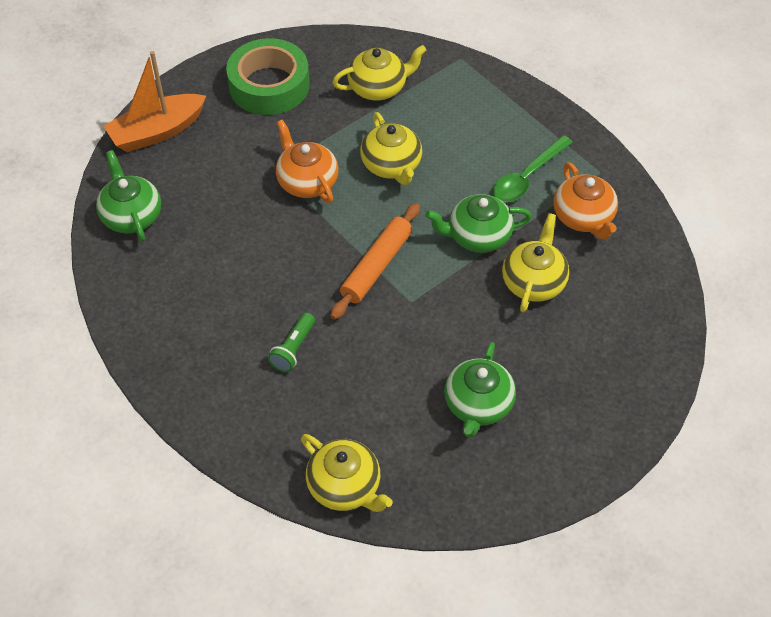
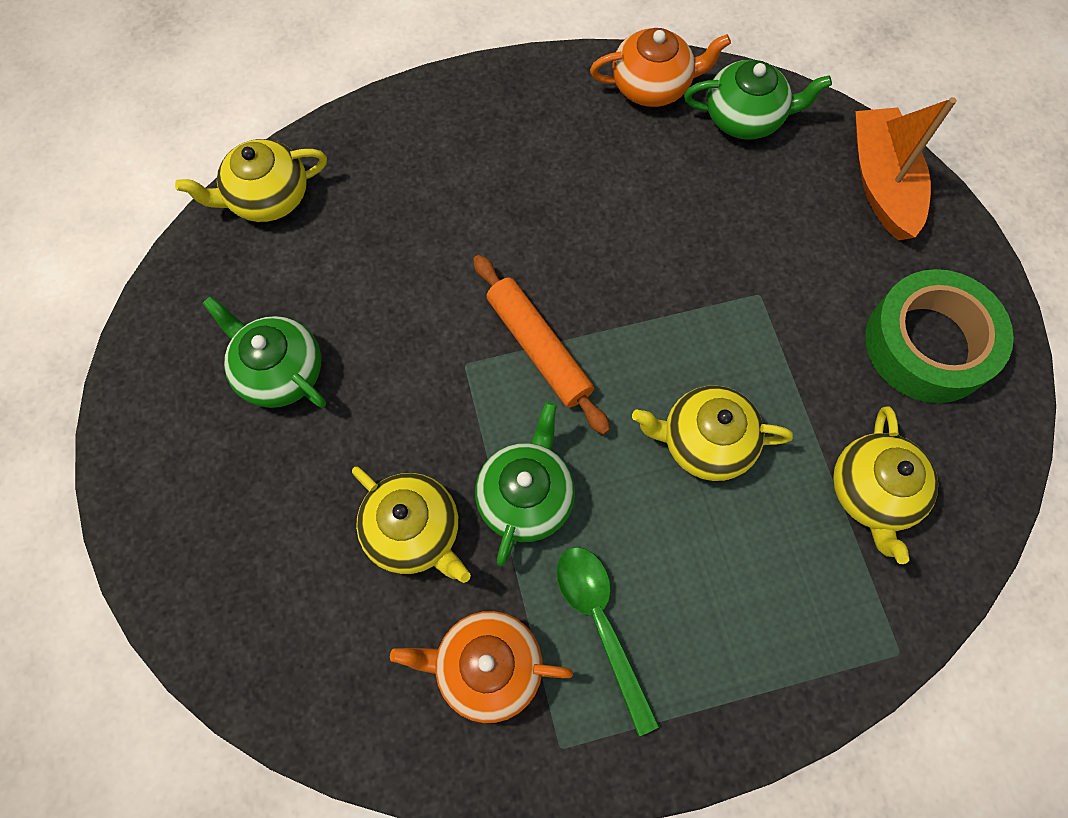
camera: 115 degrees right, 15 degrees up
(293, 349) = (465, 213): green flashlight -> none
(307, 181) = (720, 323): orange teapot -> orange teapot (652, 86)

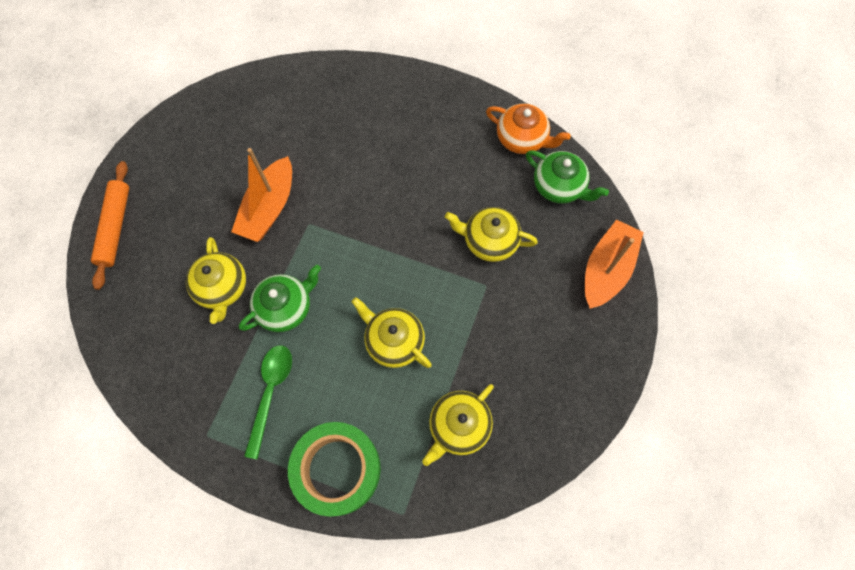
camera: 35 degrees right, 0 degrees up
(267, 197) = (282, 82): yellow teapot -> yellow teapot (489, 241)
(279, 371) = (222, 171): green teapot -> none
(391, 378) = (269, 208): none -> orange boat
(487, 667) = (204, 374): orange teapot -> none
(539, 348) = (350, 239): orange rolling pin -> orange rolling pin (115, 227)
(928, 344) = (556, 372): green tape -> green tape (337, 469)

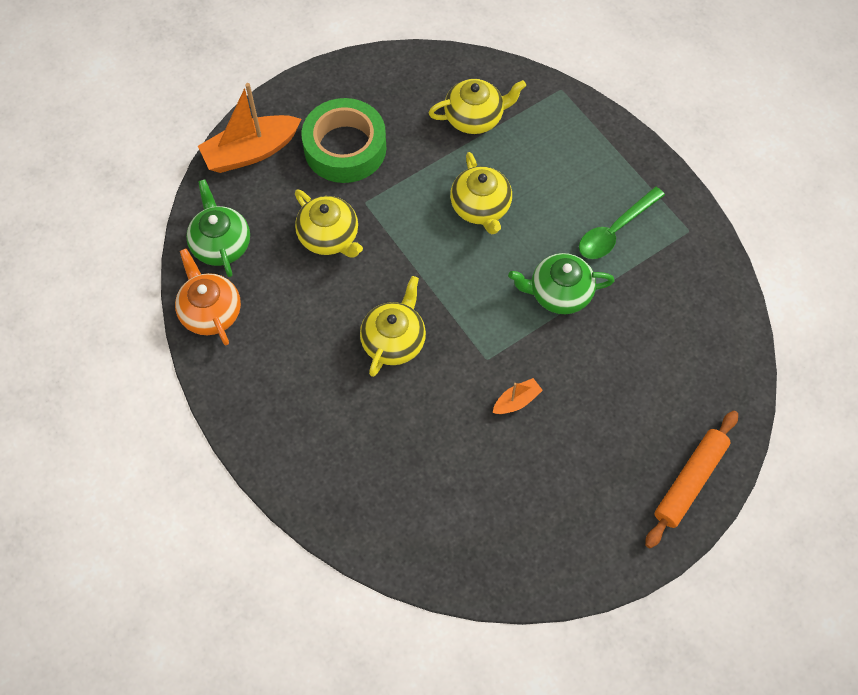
camera: 145 degrees left, 5 degrees down
(222, 288) = (610, 347): yellow teapot -> yellow teapot (394, 340)
(269, 208) = (516, 401): orange boat -> orange boat, size x0.48
(337, 469) = (593, 145): green tape -> green tape (345, 148)

